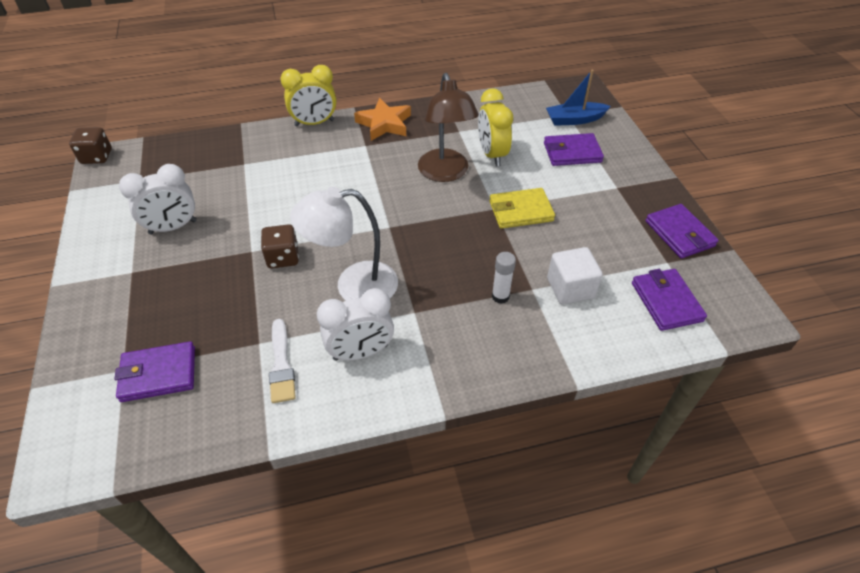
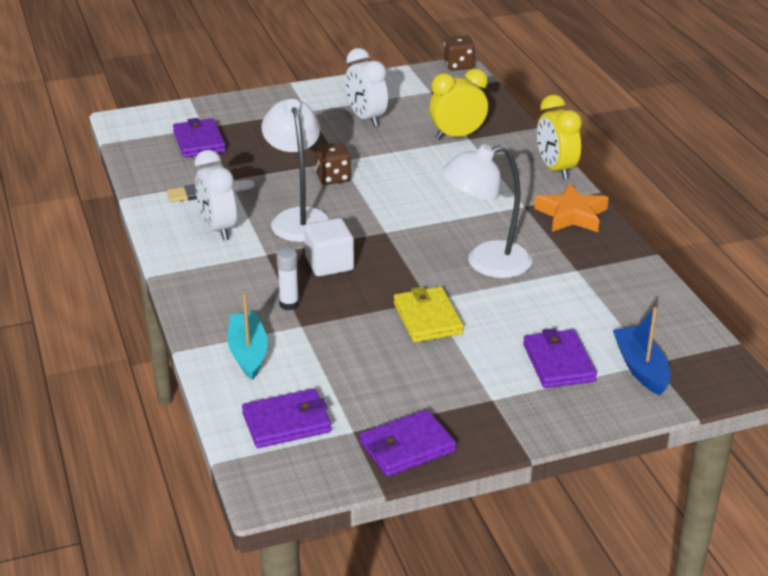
camera: 85 degrees right, 15 degrees down
(445, 173) = (486, 263): brown lamp -> white lamp
(492, 154) = (534, 296): yellow clock -> yellow clock (457, 136)
(570, 288) = (304, 352): white cube -> white cube (329, 264)
(575, 327) = (248, 353): none -> turquoise boat

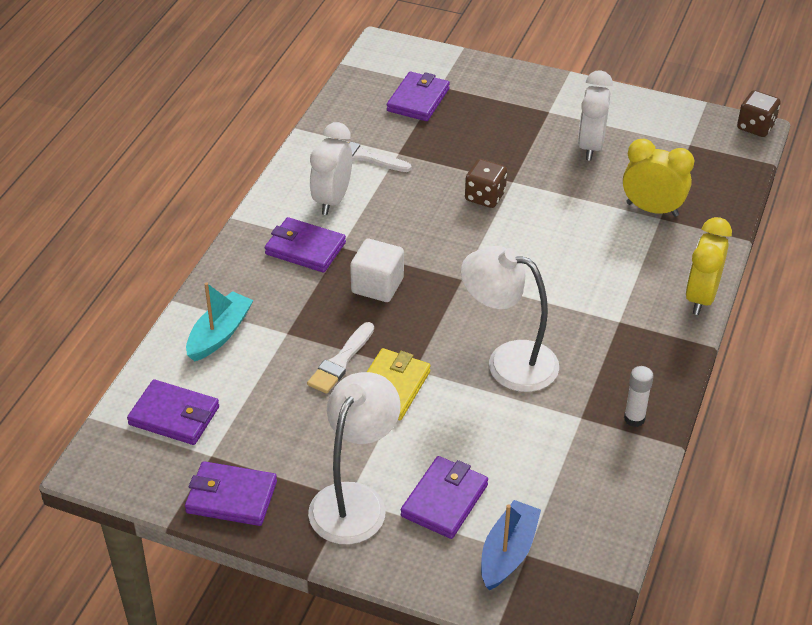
camera: 40 degrees right, 10 degrees up
(240, 267) = (305, 248): none -> purple wallet
(289, 304) = (300, 307): white glue stick -> white glue stick (634, 419)
(298, 218) = (407, 224): white lamp -> white lamp (355, 500)
(368, 322) = (341, 361): none -> white brush
(572, 215) = (651, 356): orange star -> none

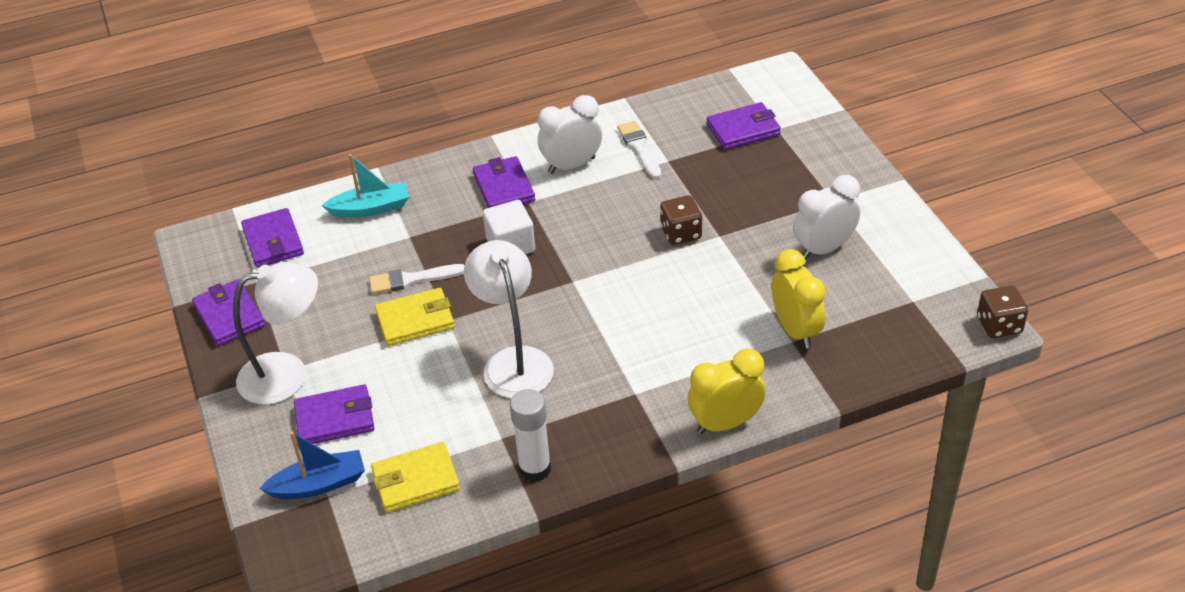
camera: 50 degrees right, 0 degrees up
(570, 492) = (416, 480): none -> yellow wallet
(634, 419) = (535, 469): white glue stick -> white glue stick, size x1.50

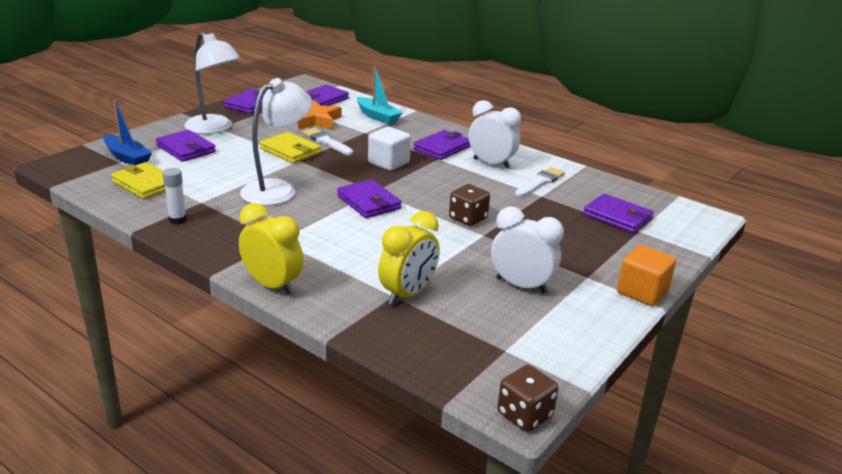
camera: 55 degrees right, 15 degrees down
(337, 270) = (315, 120): none -> orange star
(535, 469) = (177, 220): white glue stick -> white glue stick, size x0.67
(597, 295) = (369, 202): none -> purple wallet
(875, 179) = (642, 292): none -> orange cube

